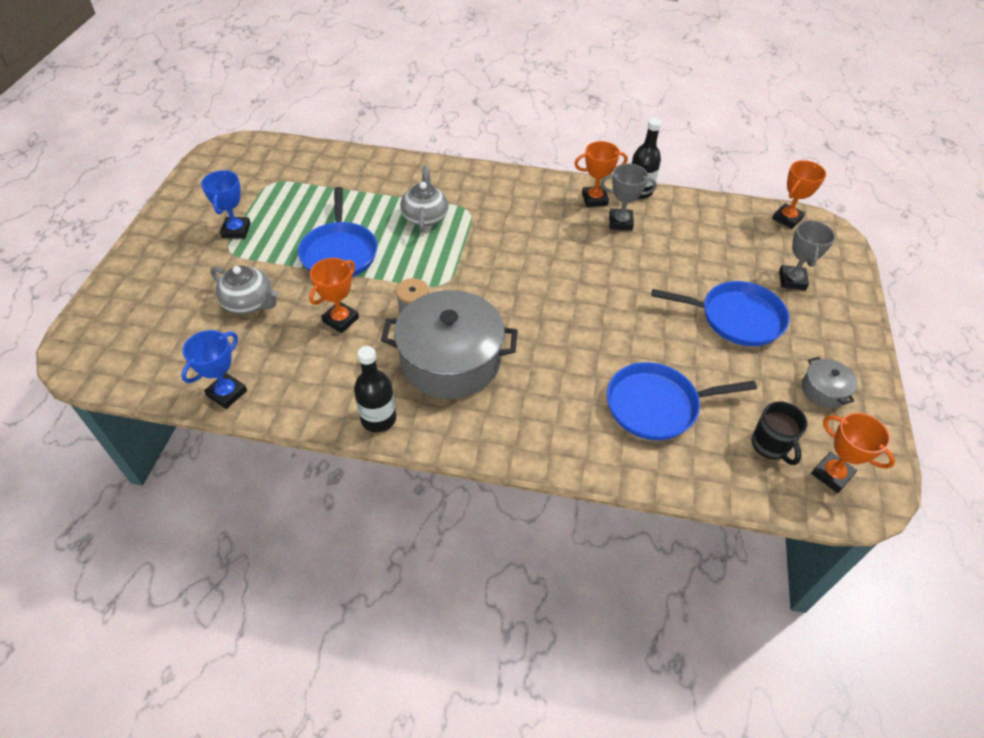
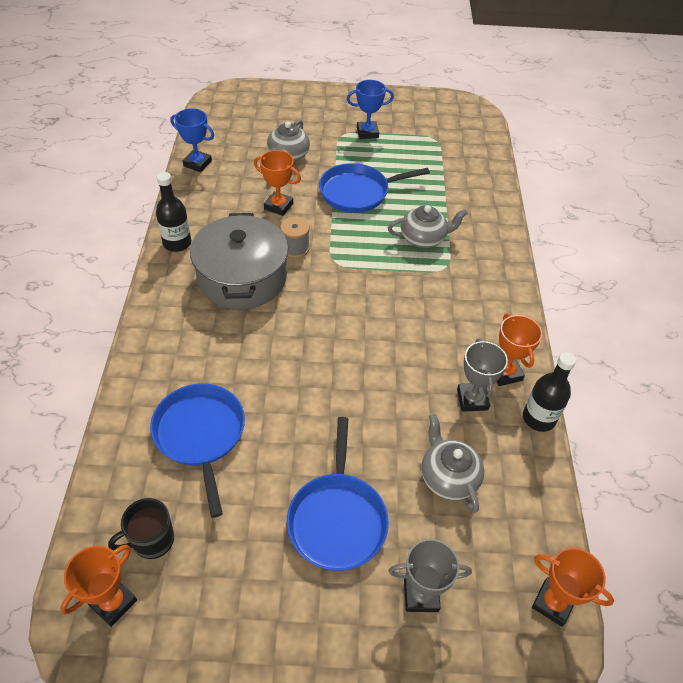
camera: 80 degrees right, 0 degrees up
(694, 249) = (448, 477): none -> grey teapot
(823, 390) = (233, 611): grey pot -> none

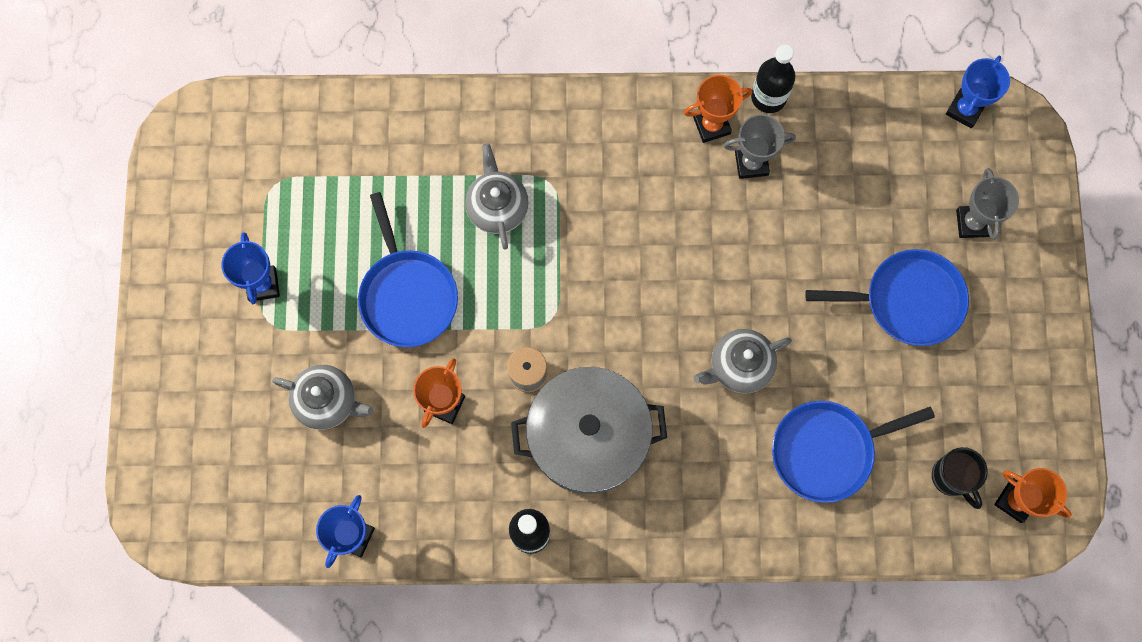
camera: 90 degrees left, 25 degrees up
(448, 477) = (849, 193): grey teapot -> grey teapot (739, 366)
(553, 603) = (965, 109): orange trophy -> blue trophy

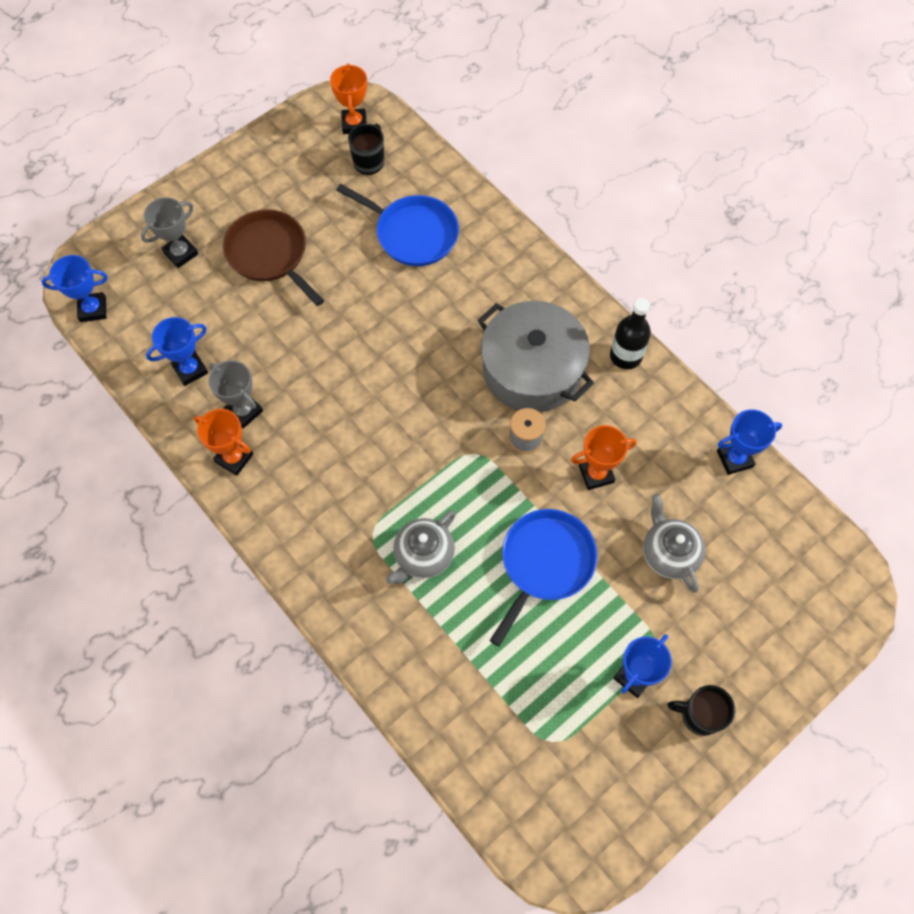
camera: 130 degrees left, 10 degrees down
(192, 307) = (699, 715): none -> black mug
(739, 366) = (402, 317): grey teapot -> none
(768, 97) = (179, 437): black bottle -> none
(831, 148) = (190, 369): none -> blue trophy
(908, 300) = (269, 254): blue pan -> brown pan

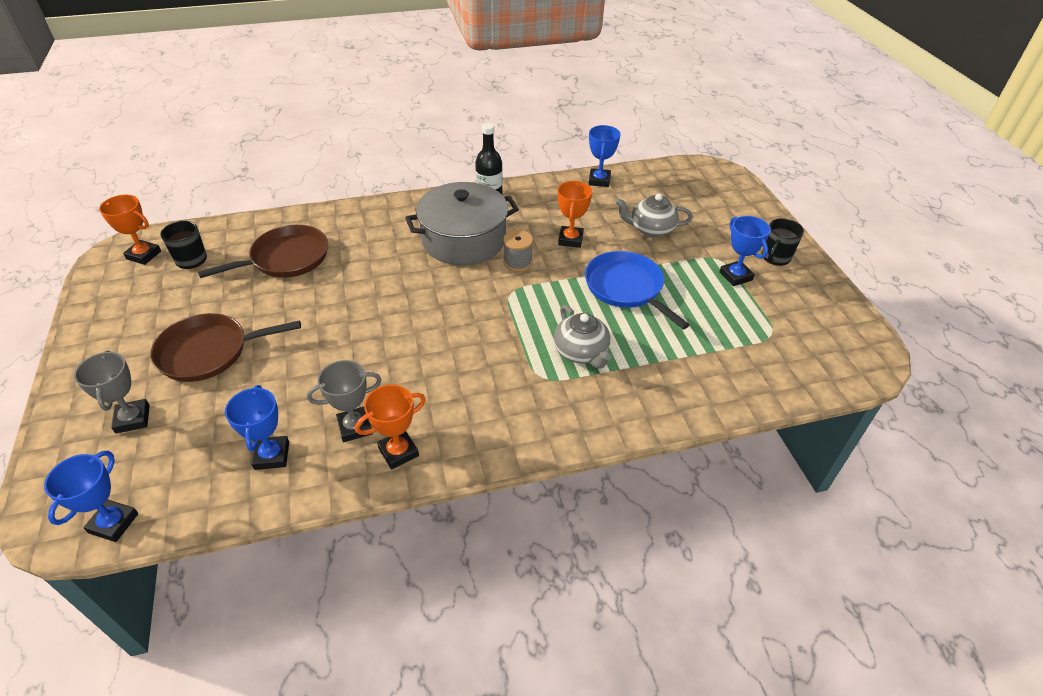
camera: 65 degrees left, 20 degrees down
(413, 233) = (286, 258): blue pan -> brown pan

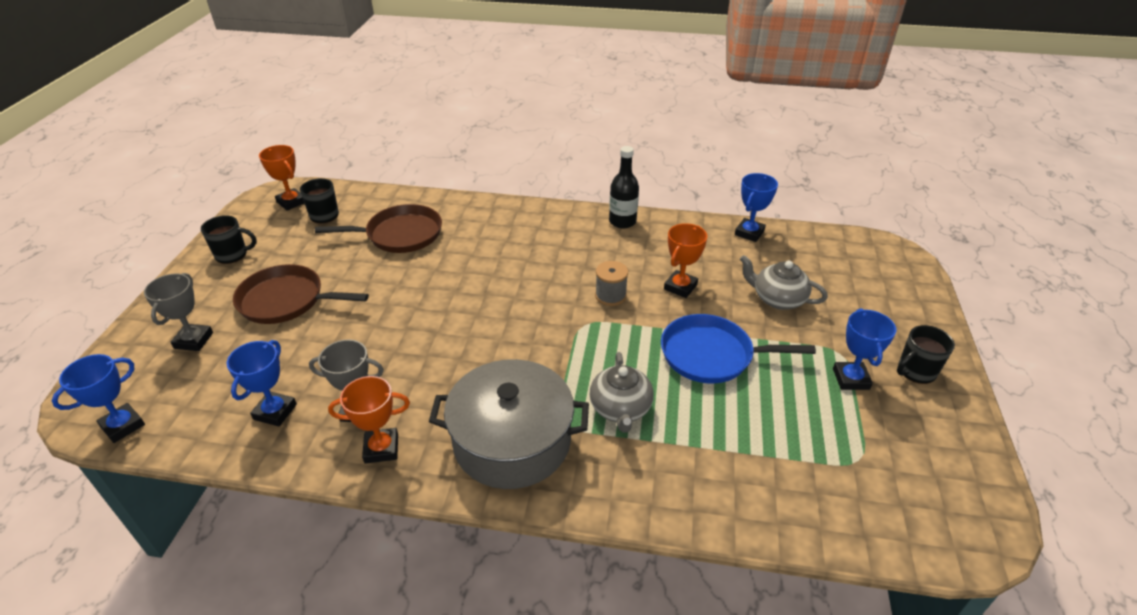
camera: 25 degrees right, 5 degrees down
(114, 324) = (232, 255): none -> black mug
(464, 240) = (570, 259): grey pot -> grey pot (512, 441)
(626, 288) = (711, 355): blue pan -> blue pan turned 75 degrees counterclockwise

